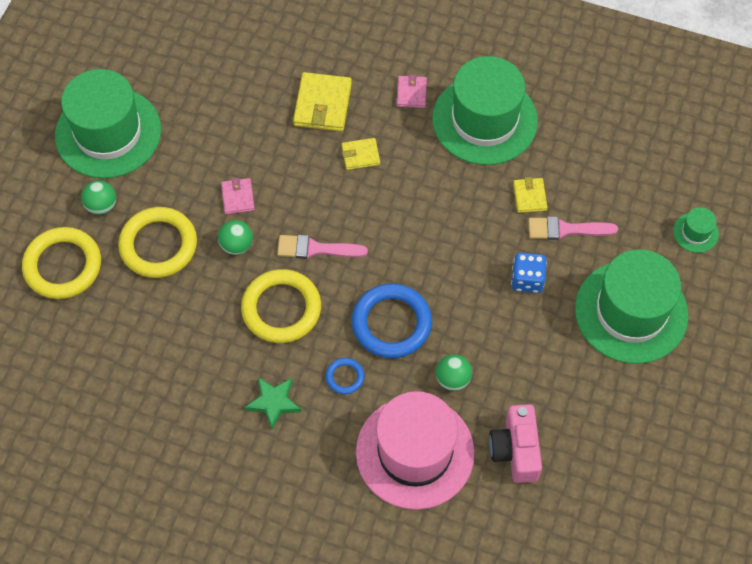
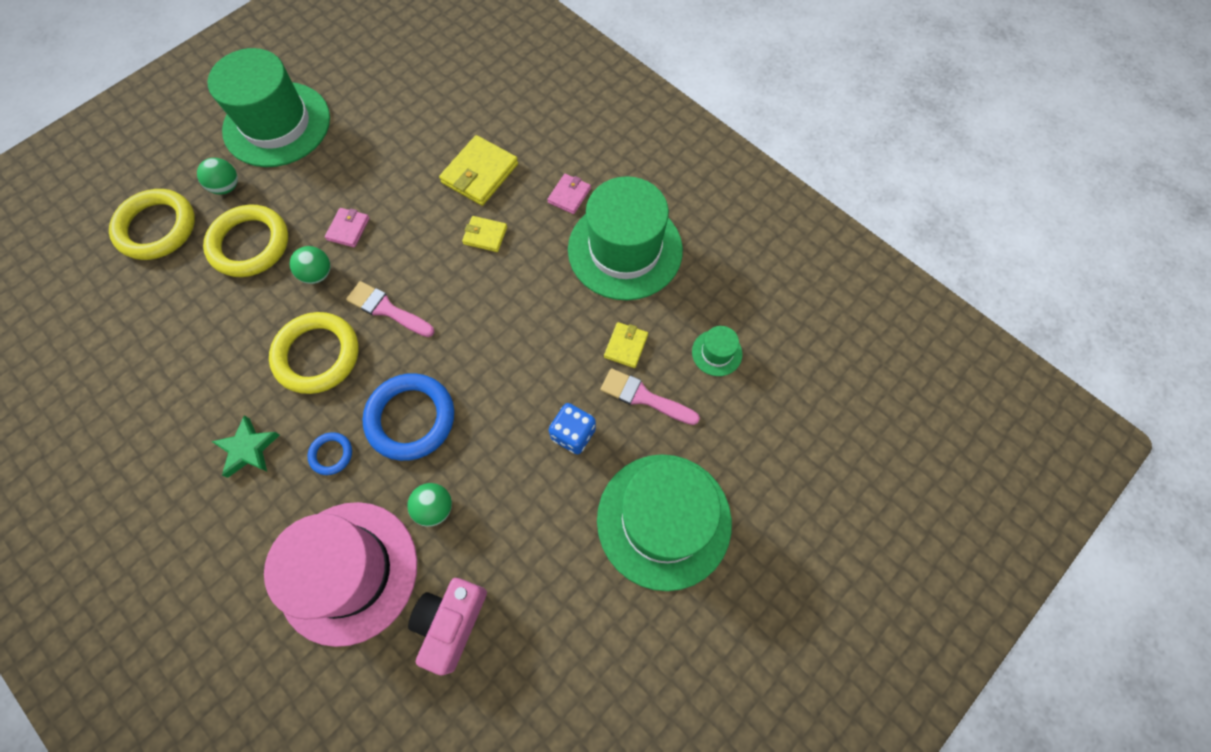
camera: 25 degrees right, 5 degrees up
(695, 232) = (782, 462): green hat -> green hat (717, 353)

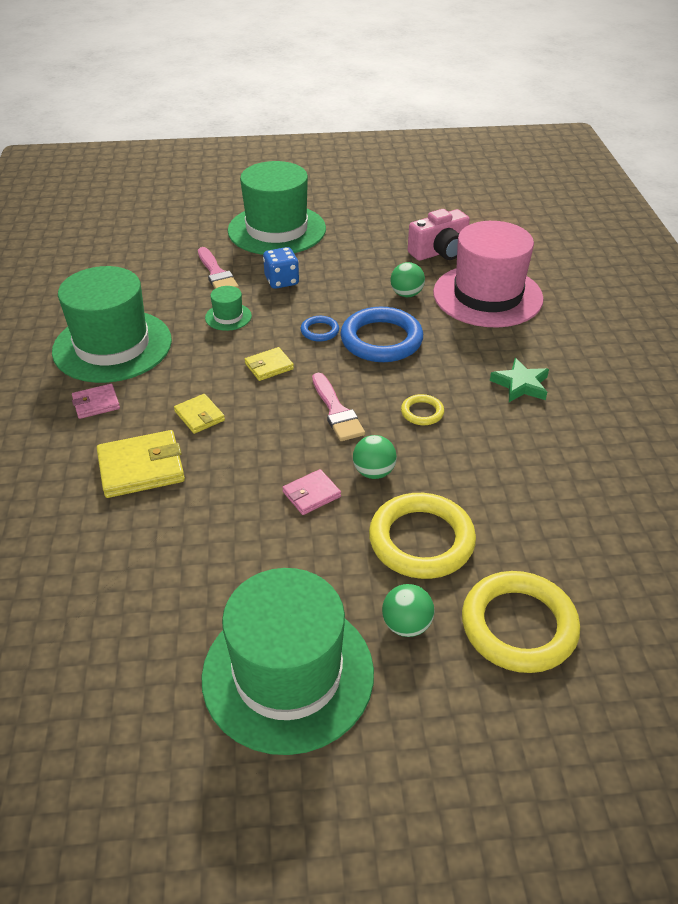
camera: 140 degrees left, 25 degrees down
(317, 355) = (422, 412): yellow ring -> yellow ring, size x0.47
(331, 454) = (457, 351): blue ring -> blue ring (319, 331)
(626, 346) = (192, 299): yellow wallet -> yellow wallet (269, 366)
(717, 353) = (143, 268): green hat -> green hat (228, 317)

